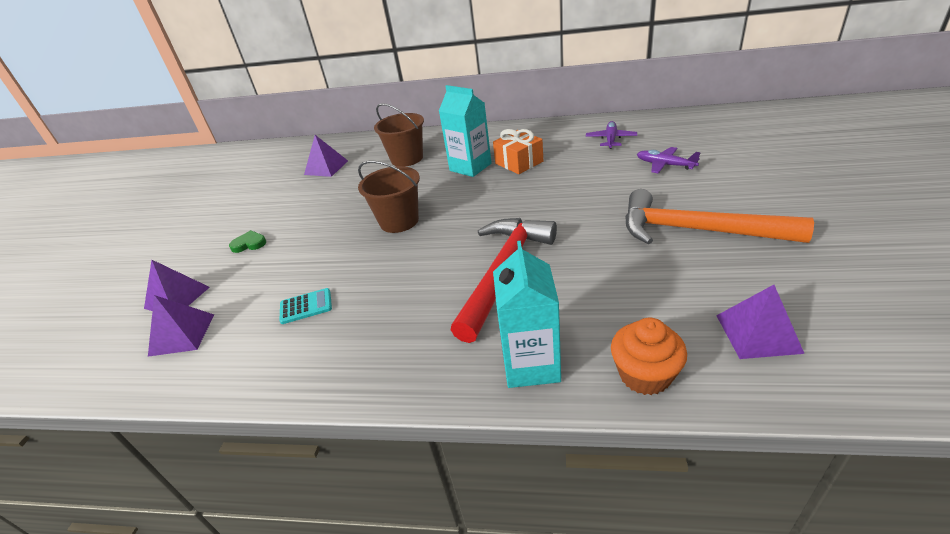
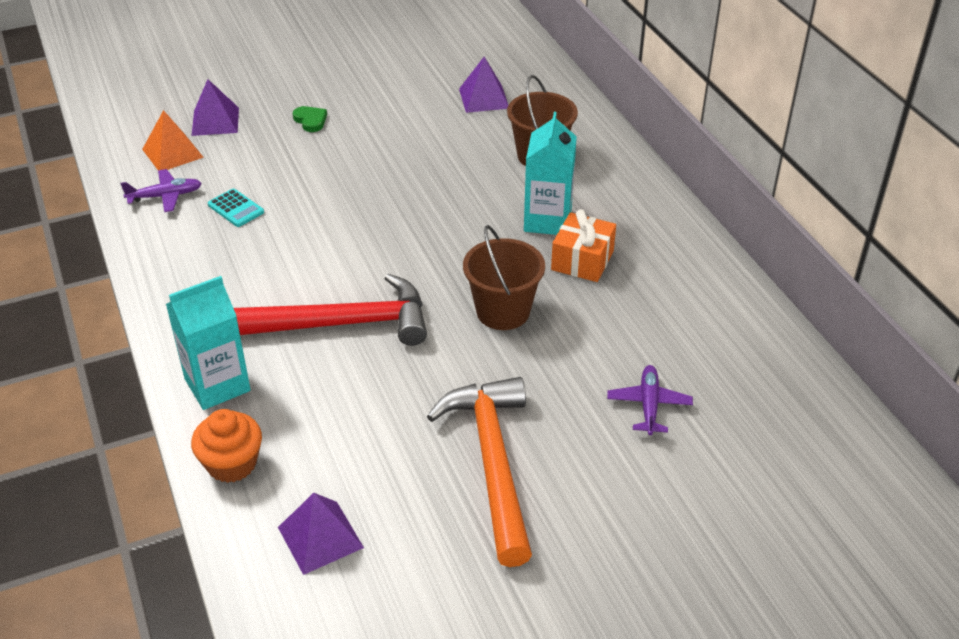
camera: 55 degrees right, 5 degrees up
(182, 334) = (172, 153): purple pyramid -> orange pyramid
(399, 221) = (399, 209): brown bucket -> brown bucket (503, 311)
(610, 139) = (699, 332): purple plane -> purple plane (165, 196)

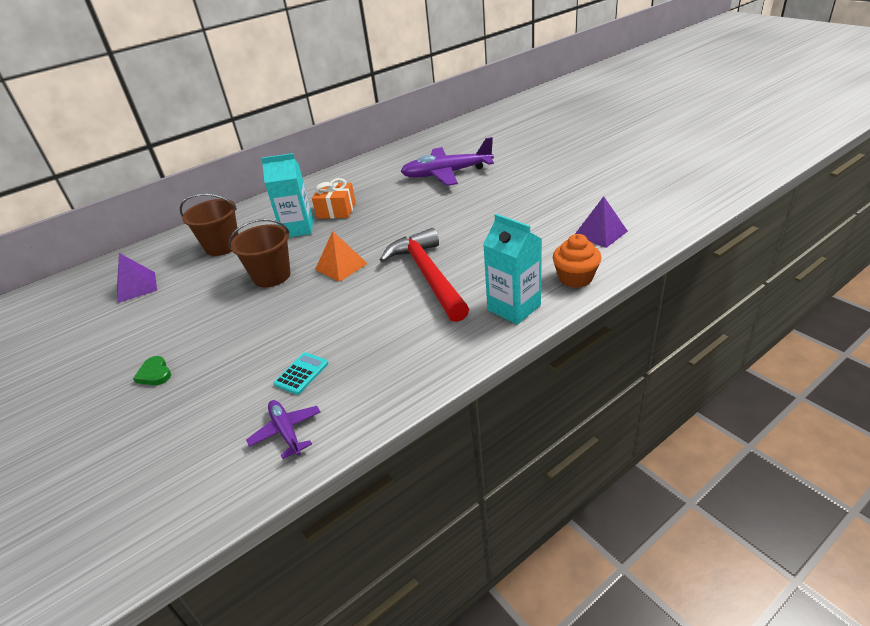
camera: 100 degrees left, 5 degrees down
(172, 153) = (205, 459): orange pyramid -> orange pyramid (341, 266)
(215, 121) = (143, 446): purple pyramid -> none
(310, 121) = (155, 374): green heart -> green heart turned 75 degrees counterclockwise
(493, 462) = (512, 201): orange hammer -> none
(503, 311) = (392, 224): brown bucket -> brown bucket (272, 276)
(648, 405) = (446, 174): purple plane -> purple plane, size x1.95

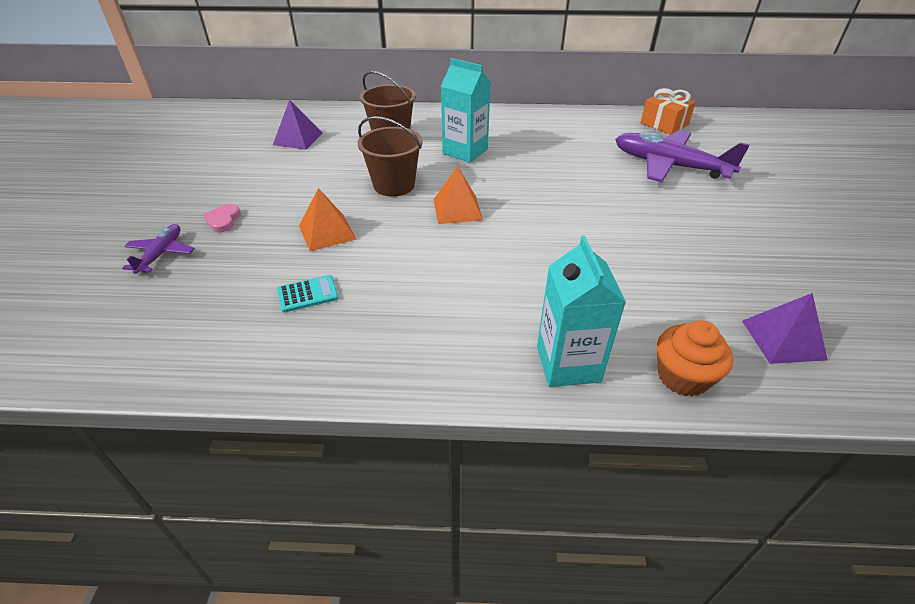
camera: 35 degrees right, 5 degrees up
(155, 374) = (223, 220): green heart -> pink heart
(260, 331) = (327, 232): none -> orange pyramid
(286, 431) = (235, 341): purple plane -> purple plane (161, 254)
(336, 210) = (517, 151): orange gift -> orange gift (664, 124)
(428, 275) = (523, 267): red hammer -> none

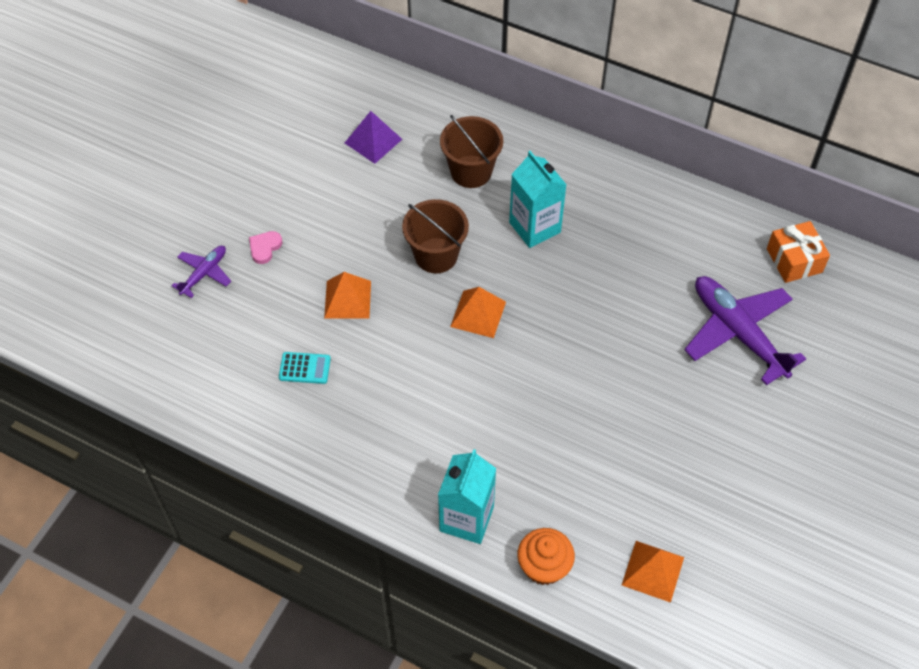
camera: 25 degrees right, 15 degrees up
(783, 339) = (652, 571): purple pyramid -> orange pyramid

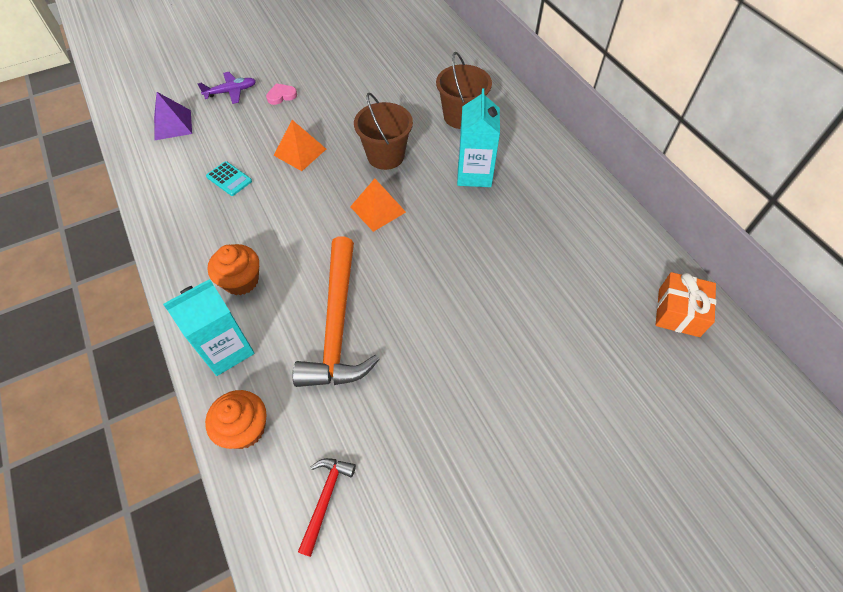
camera: 35 degrees right, 0 degrees up
(373, 141) = (412, 68): purple pyramid -> purple pyramid (173, 124)
(418, 455) = (241, 280): none -> orange cupcake
(540, 439) = (337, 325): none -> orange hammer
(652, 571) = (326, 499): orange pyramid -> red hammer
(738, 333) = (577, 342): purple plane -> none

